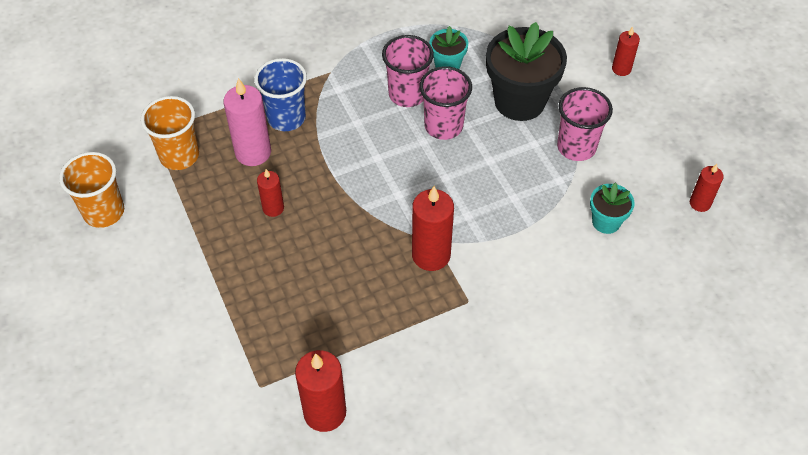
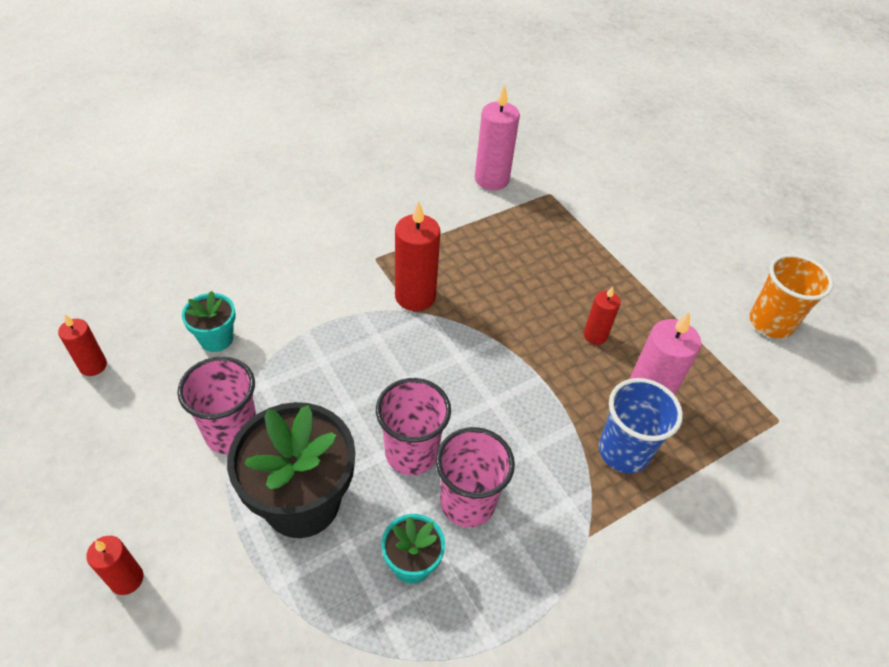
camera: 170 degrees right, 5 degrees down
(179, 156) = (729, 390): orange cup -> none
(325, 412) = (491, 179): red candle -> pink candle

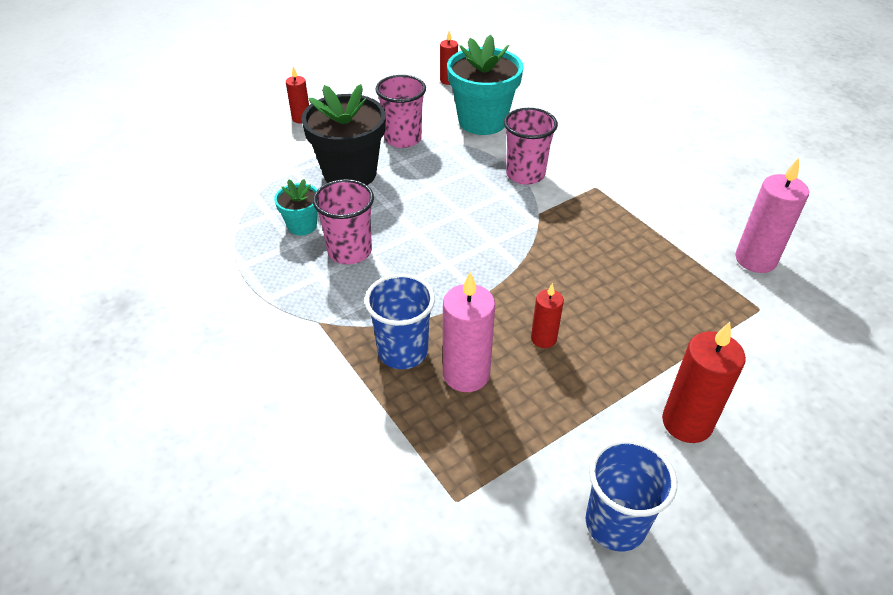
camera: 90 degrees right, 5 degrees down
(216, 339) = (482, 121): turquoise flower pot -> turquoise flower pot, size x1.96
(411, 453) = (392, 220): pink cup -> pink cup (525, 174)
(415, 296) = (556, 213): red candle -> red candle (687, 423)
(770, 323) = (615, 524): orange cup -> blue cup

